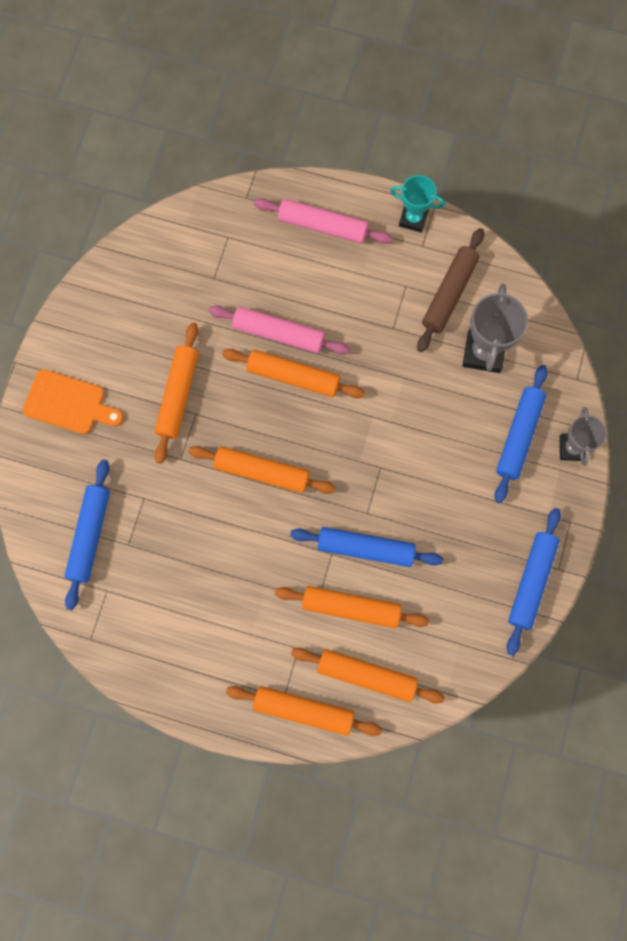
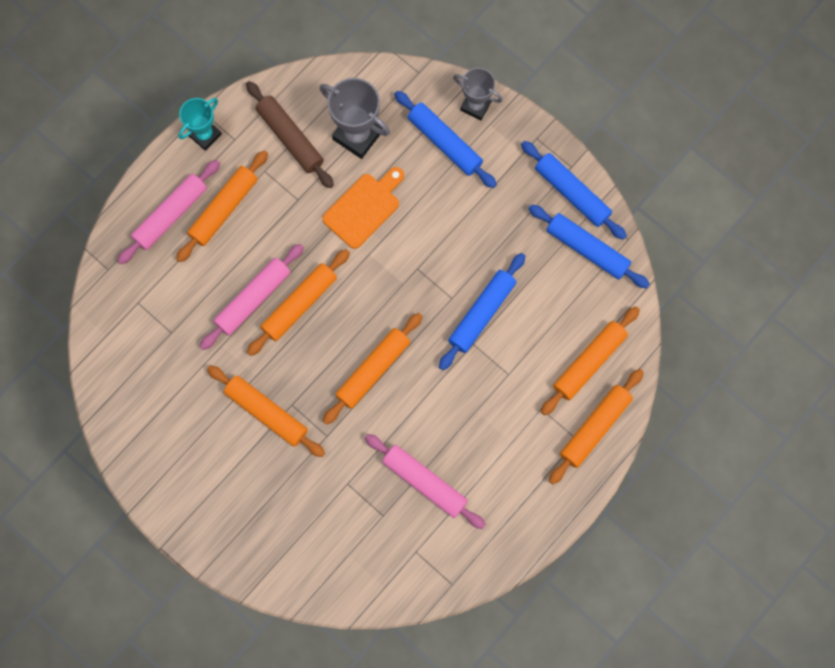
camera: 65 degrees left, 0 degrees up
(69, 403) = (226, 514): orange cutting board -> orange cutting board (364, 208)
(90, 535) = (358, 546): blue rolling pin -> blue rolling pin (587, 249)
(176, 569) = (424, 482): none -> pink rolling pin
(351, 608) = (526, 349): orange rolling pin -> orange rolling pin (224, 209)

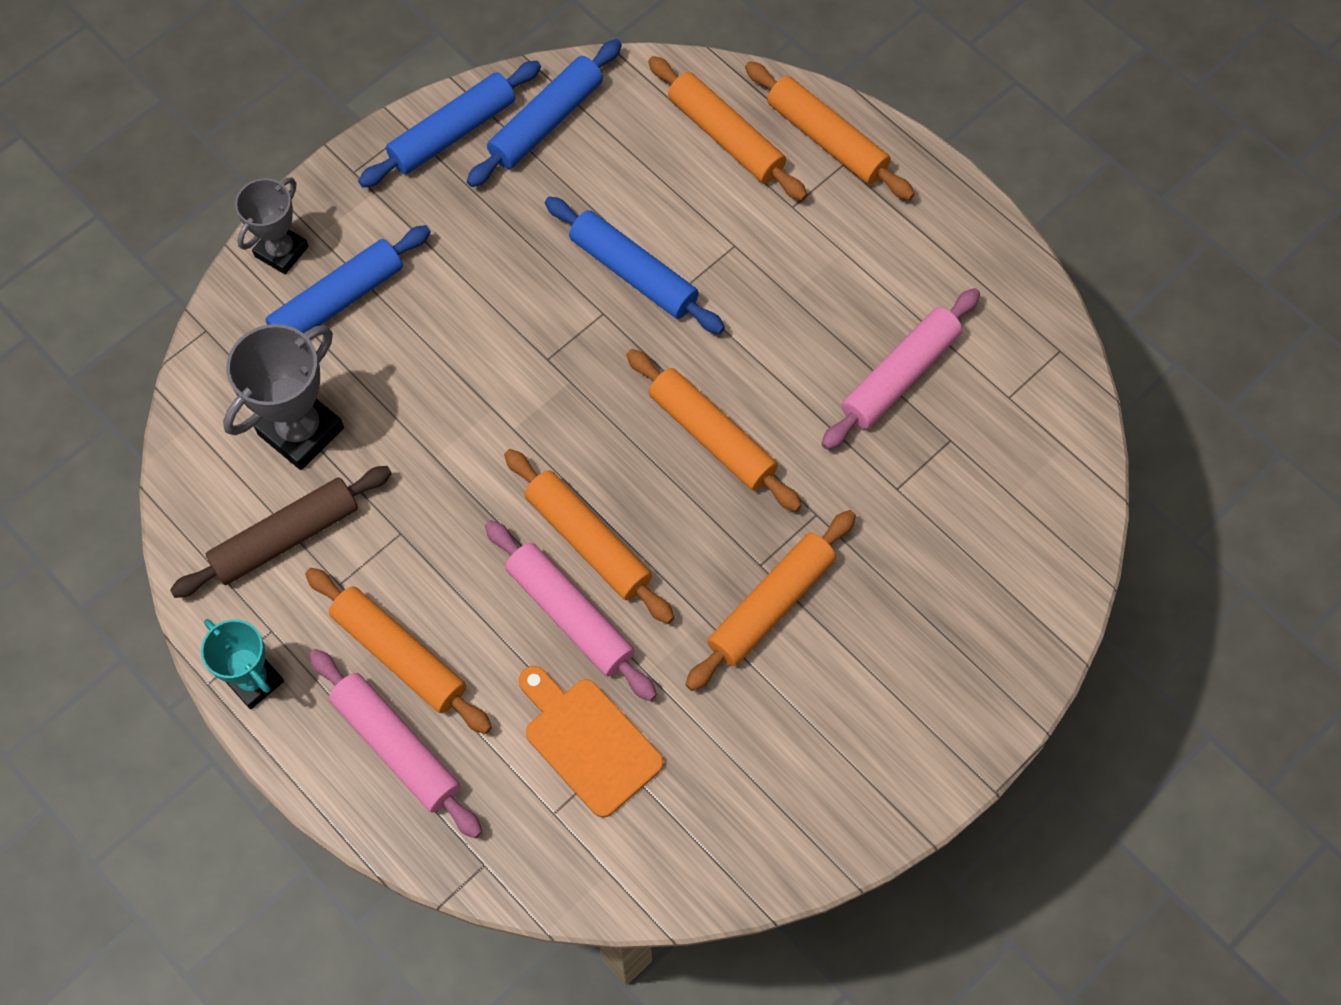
camera: 85 degrees left, 10 degrees down
(364, 208) = (431, 430): orange cutting board -> orange cutting board (588, 741)

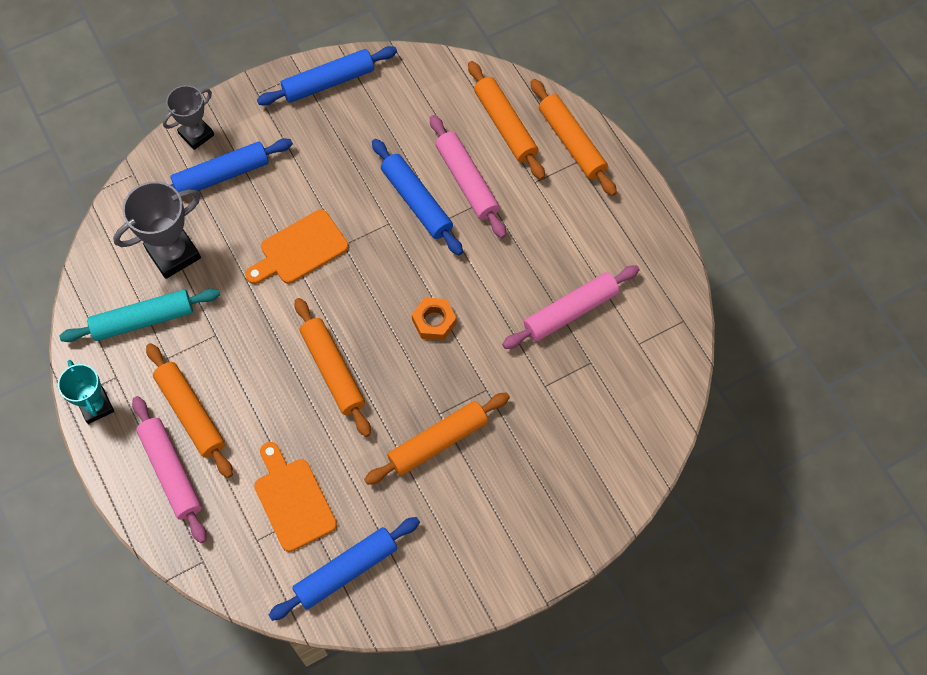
camera: 15 degrees right, 0 degrees up
(286, 538) = (143, 320): brown rolling pin -> turquoise rolling pin
(485, 381) = (299, 249): none -> orange cutting board
(546, 122) = (391, 88): blue rolling pin -> blue rolling pin (346, 571)
(570, 615) = (306, 415): pink rolling pin -> pink rolling pin (467, 181)
(712, 436) = (434, 321): orange rolling pin -> orange nut

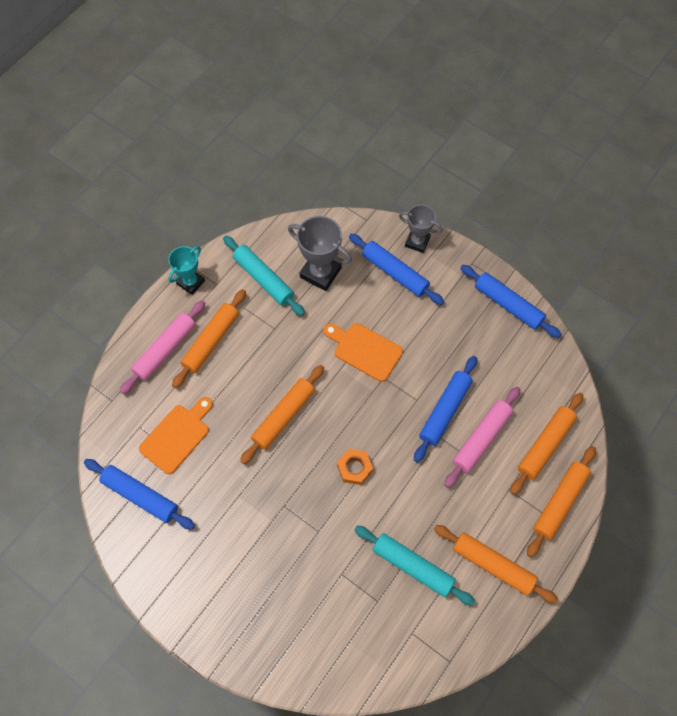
camera: 65 degrees right, 0 degrees up
(438, 442) = (262, 514): orange rolling pin -> orange rolling pin (493, 565)
(570, 311) = (412, 566): pink rolling pin -> turquoise rolling pin

